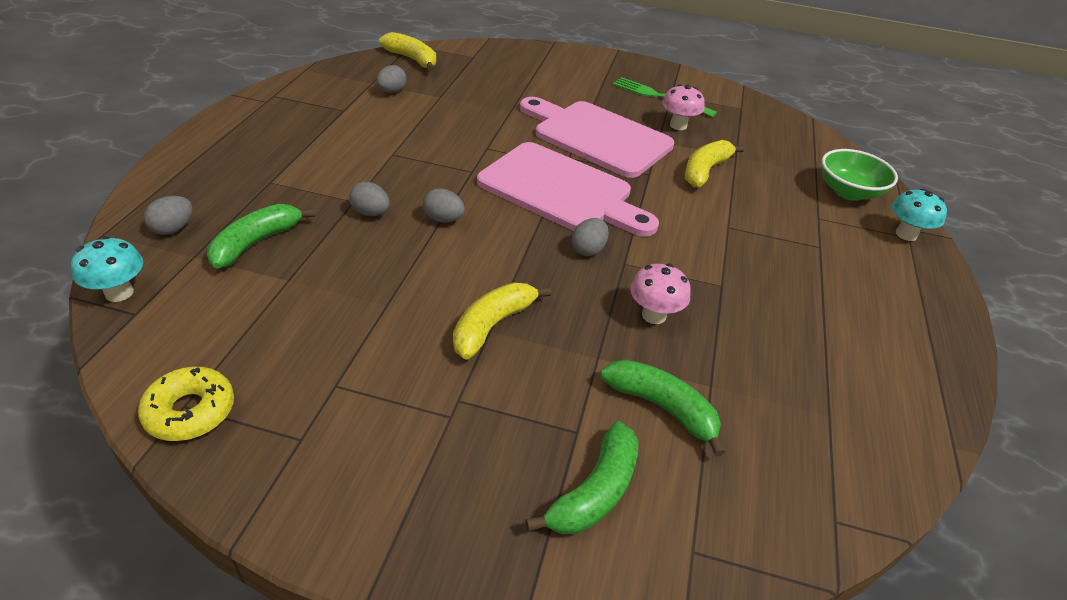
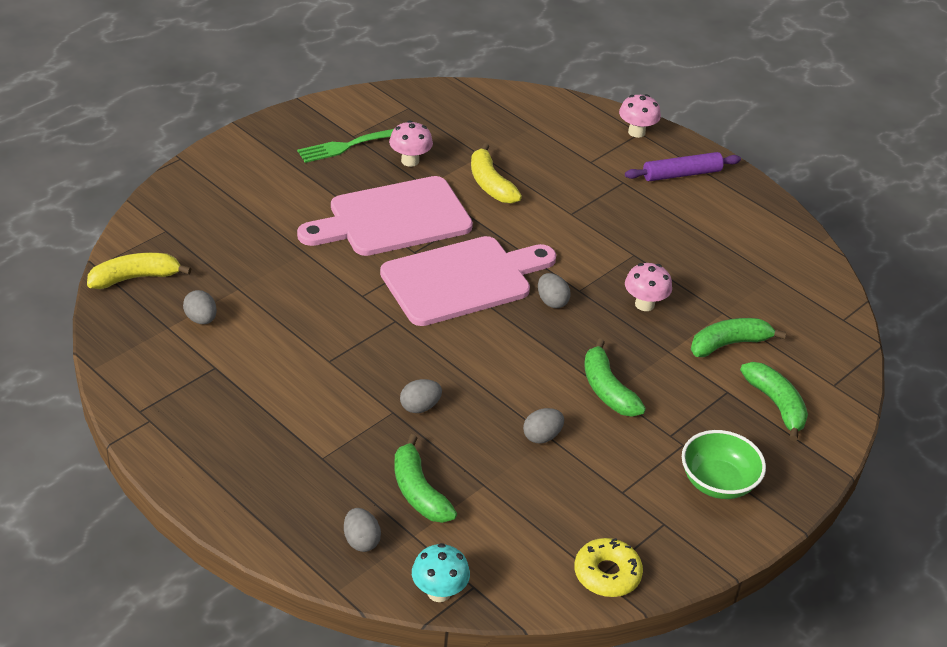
camera: 60 degrees left, 0 degrees up
(443, 219) = (458, 366): grey egg -> grey egg (542, 436)
(492, 325) = (607, 389): yellow banana -> green banana
(848, 192) = (570, 126): green bowl -> green bowl (718, 482)
(892, 284) = (681, 174): none -> purple rolling pin
(906, 234) = (636, 132): turquoise mushroom -> pink mushroom

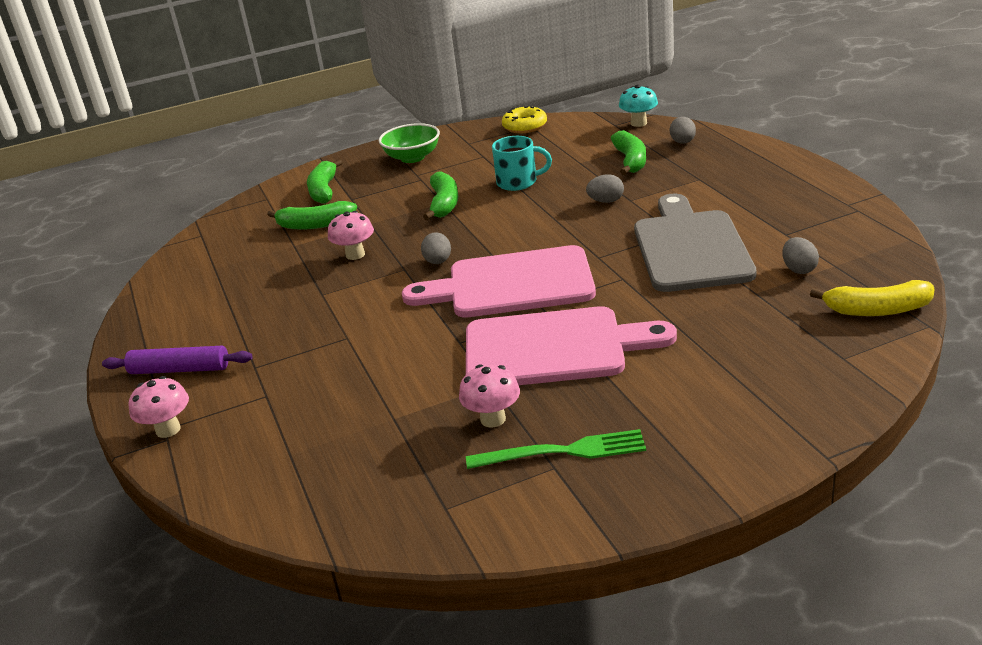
camera: 150 degrees left, 10 degrees down
(308, 340) = (690, 247): none -> grey cutting board
(490, 184) = (411, 378): yellow banana -> none
(542, 436) = (518, 182): grey egg -> turquoise mug

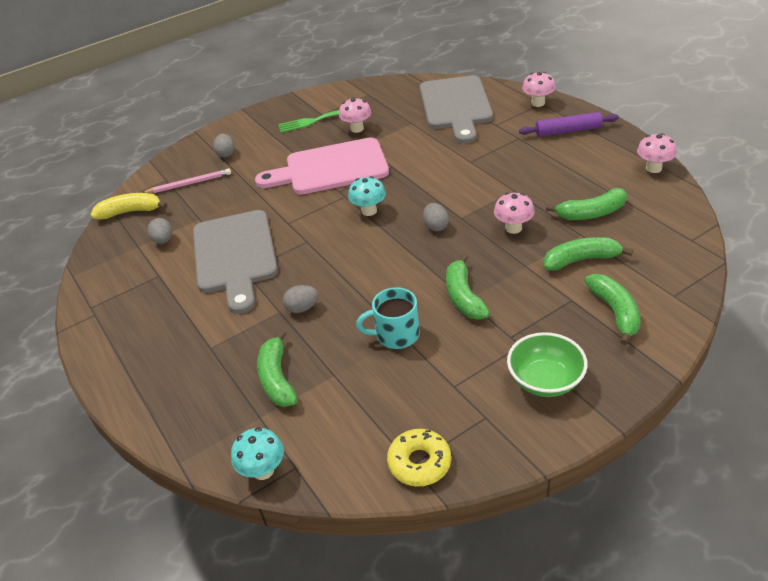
camera: 170 degrees right, 10 degrees up
(144, 305) = (653, 168): none -> pink mushroom
(264, 263) = (591, 213): none -> green banana
(299, 445) = (455, 106): none -> grey cutting board
(512, 284) = (369, 211): pink cutting board -> turquoise mushroom
(683, 142) = (214, 419): grey egg -> grey egg (226, 154)
(794, 346) = (189, 184): none -> pink pencil

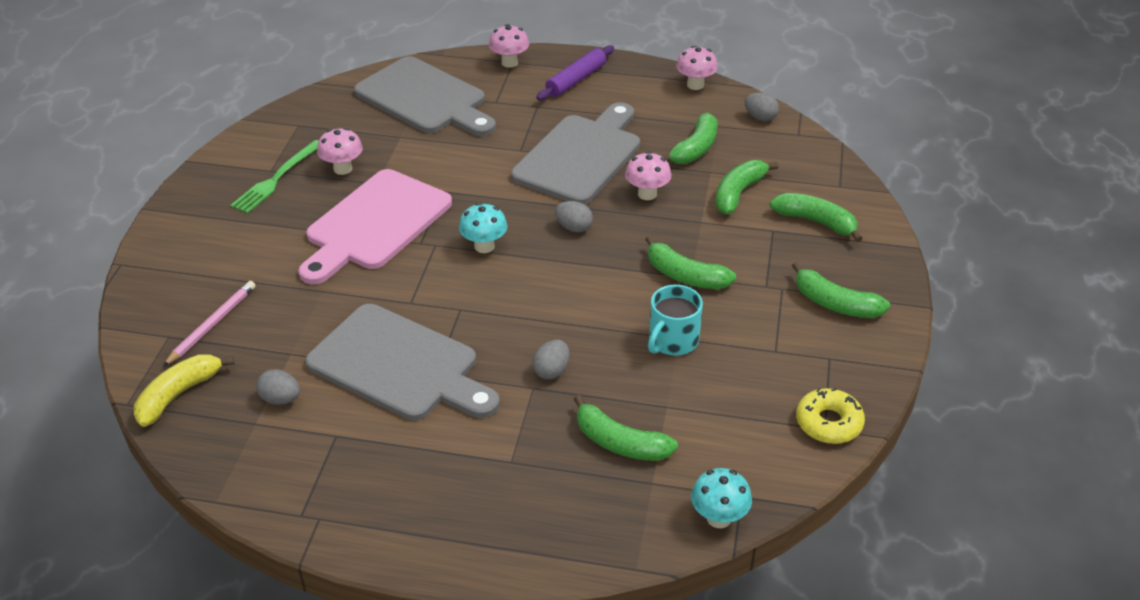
camera: 50 degrees left, 0 degrees up
(226, 154) = (209, 269): grey egg -> grey egg (760, 117)
(503, 182) = (580, 156): none -> grey cutting board
(545, 380) = (835, 303): green bowl -> green banana

